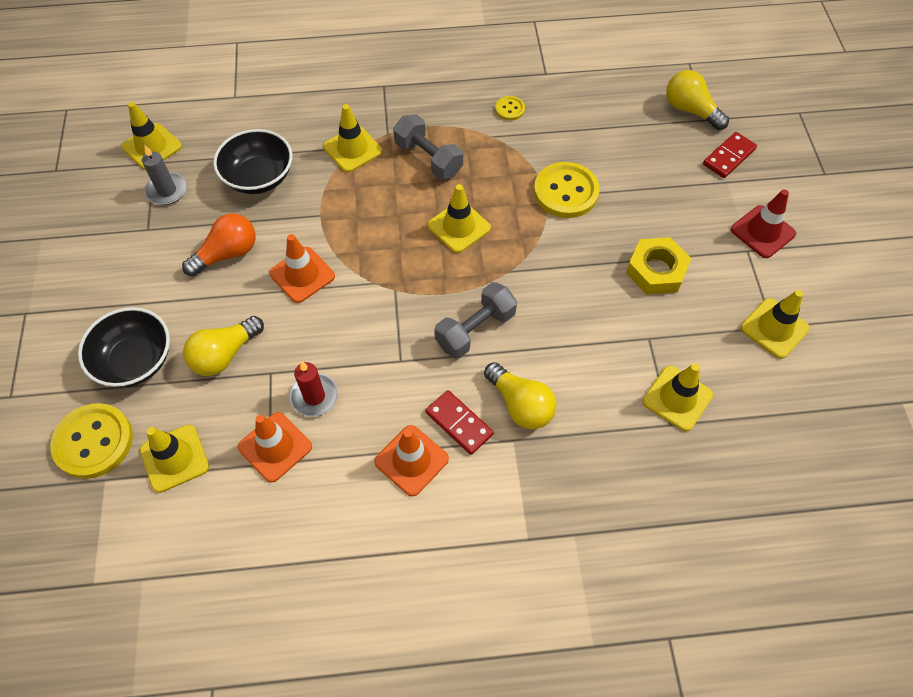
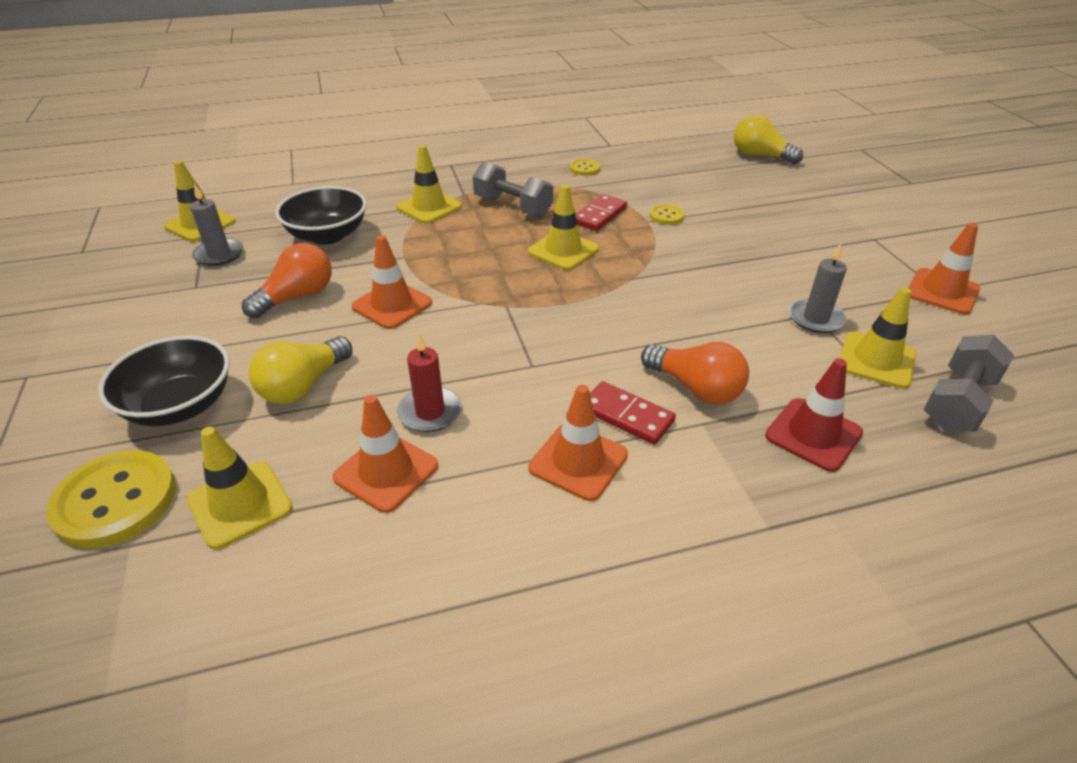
camera: 10 degrees left, 20 degrees down
(475, 330) = (613, 328): grey dumbbell -> grey dumbbell (958, 402)
(520, 405) = (696, 388): yellow light bulb -> orange light bulb
(566, 192) = (666, 216): yellow button -> yellow button, size x0.49
(648, 344) = (816, 318): none -> grey candle
(656, 270) = (791, 262): yellow nut -> none
(729, 157) = (815, 180): red domino -> red domino (599, 215)
(762, 232) = (880, 224): red traffic cone -> red traffic cone (813, 434)
(774, 328) = (942, 292): yellow traffic cone -> orange traffic cone

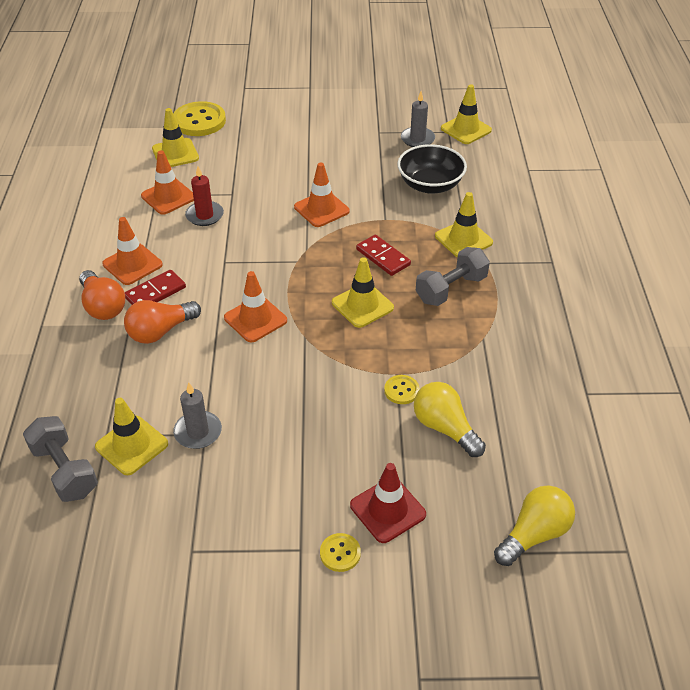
camera: 105 degrees right, 5 degrees up
(180, 405) = (259, 133): black bowl -> none
(297, 297) = (349, 170): orange light bulb -> orange light bulb (103, 306)
(303, 386) = (253, 172): yellow light bulb -> yellow light bulb (445, 428)
(584, 168) = (524, 356): yellow button -> yellow button (340, 553)
(599, 215) = (417, 342): red domino -> red domino (383, 257)
(813, 434) = (88, 373): red traffic cone -> red traffic cone (387, 510)
(942, 292) = (189, 551): orange traffic cone -> orange traffic cone (255, 319)

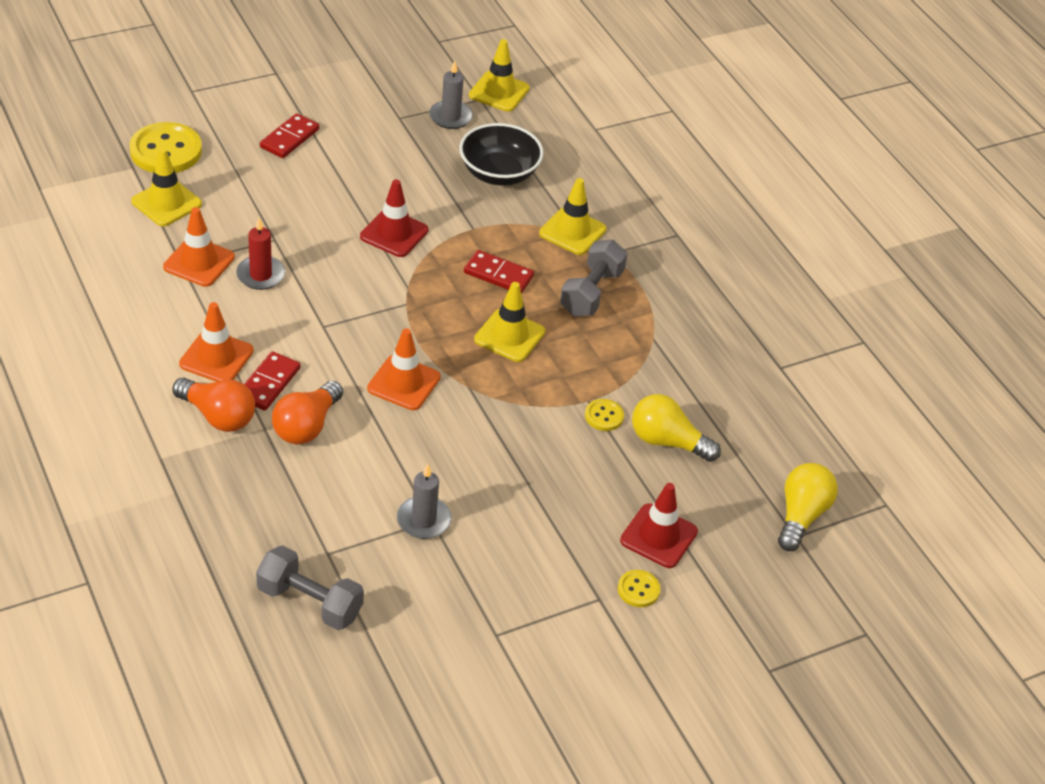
camera: 30 degrees left, 0 degrees up
(131, 445) = (363, 555): yellow traffic cone -> none
(289, 130) = (289, 138): none -> red domino
(321, 209) = (394, 233): orange traffic cone -> red traffic cone

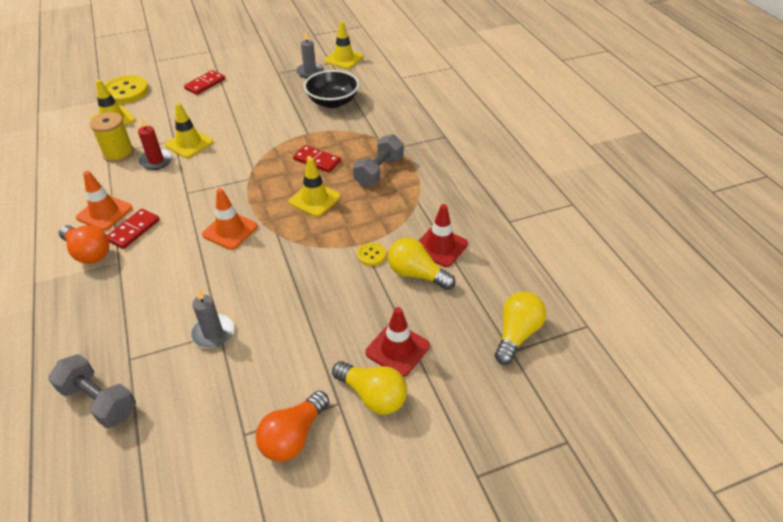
camera: 10 degrees right, 0 degrees up
(199, 262) = (118, 153): orange traffic cone -> yellow spool
(306, 426) = (149, 260): orange light bulb -> orange light bulb (293, 436)
(394, 233) = (253, 136): red traffic cone -> red traffic cone (440, 246)
(572, 231) = (373, 134): yellow traffic cone -> yellow traffic cone (189, 143)
(638, 590) = (373, 395): yellow button -> yellow light bulb

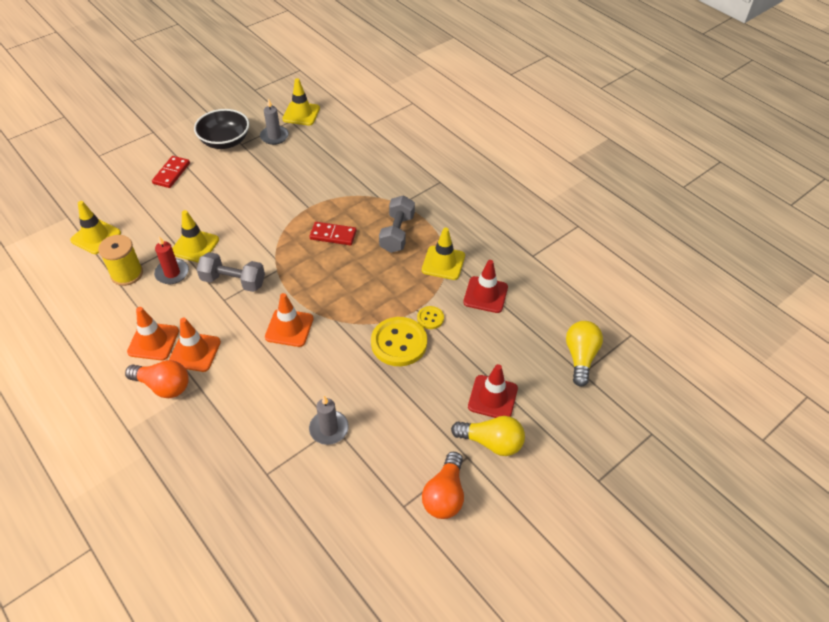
camera: 20 degrees left, 5 degrees up
(99, 401) = (262, 518): grey dumbbell -> grey dumbbell (233, 281)
(125, 91) = (88, 200): yellow button -> yellow button (399, 343)
(134, 230) = (195, 352): red domino -> orange traffic cone
(314, 199) = (352, 276): yellow traffic cone -> yellow traffic cone (443, 263)
(332, 102) = (315, 167): black bowl -> black bowl (225, 141)
(416, 274) = (477, 326): yellow light bulb -> none

